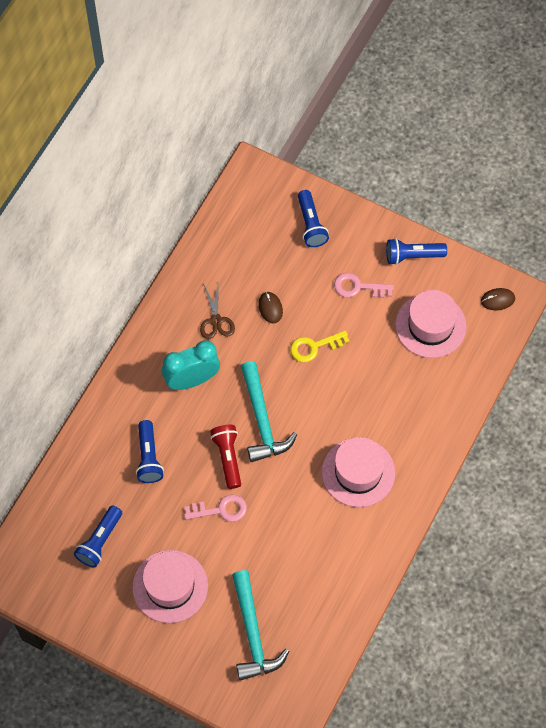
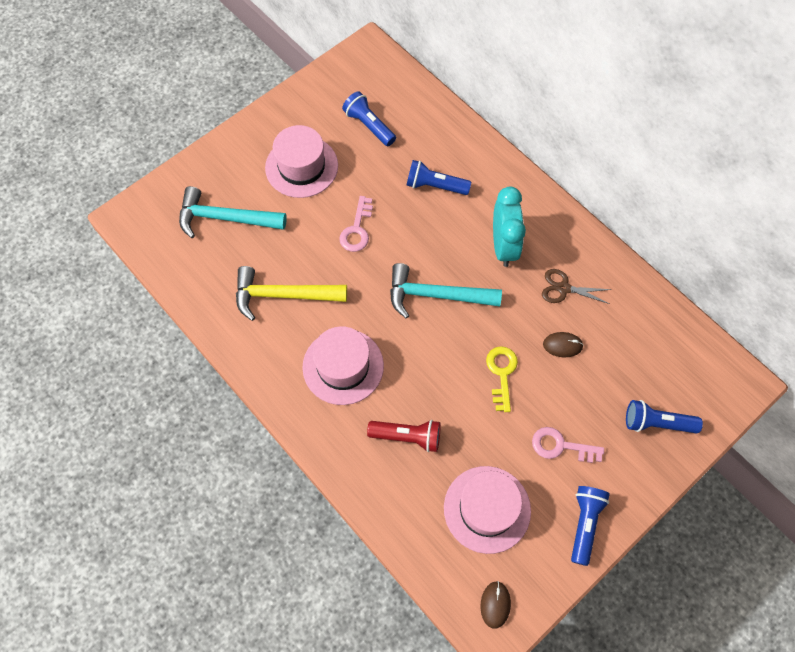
camera: 110 degrees right, 0 degrees up
(228, 458) = (408, 252): red flashlight -> red flashlight (407, 437)
(312, 548) = (283, 295): none -> yellow hammer
(358, 287) = (561, 446): pink key -> pink key turned 105 degrees counterclockwise

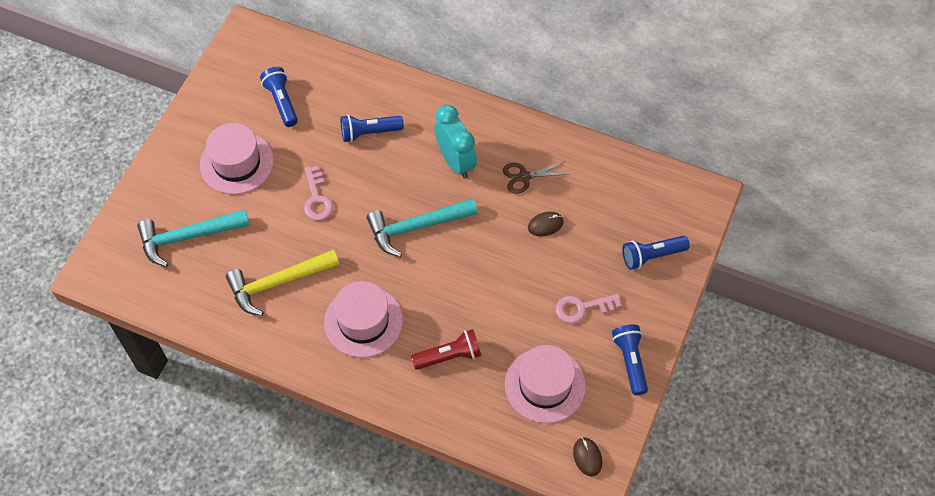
camera: 25 degrees left, 5 degrees down
(369, 125) = (281, 102): blue flashlight -> blue flashlight turned 45 degrees clockwise
(501, 374) = (505, 270): yellow key -> none

